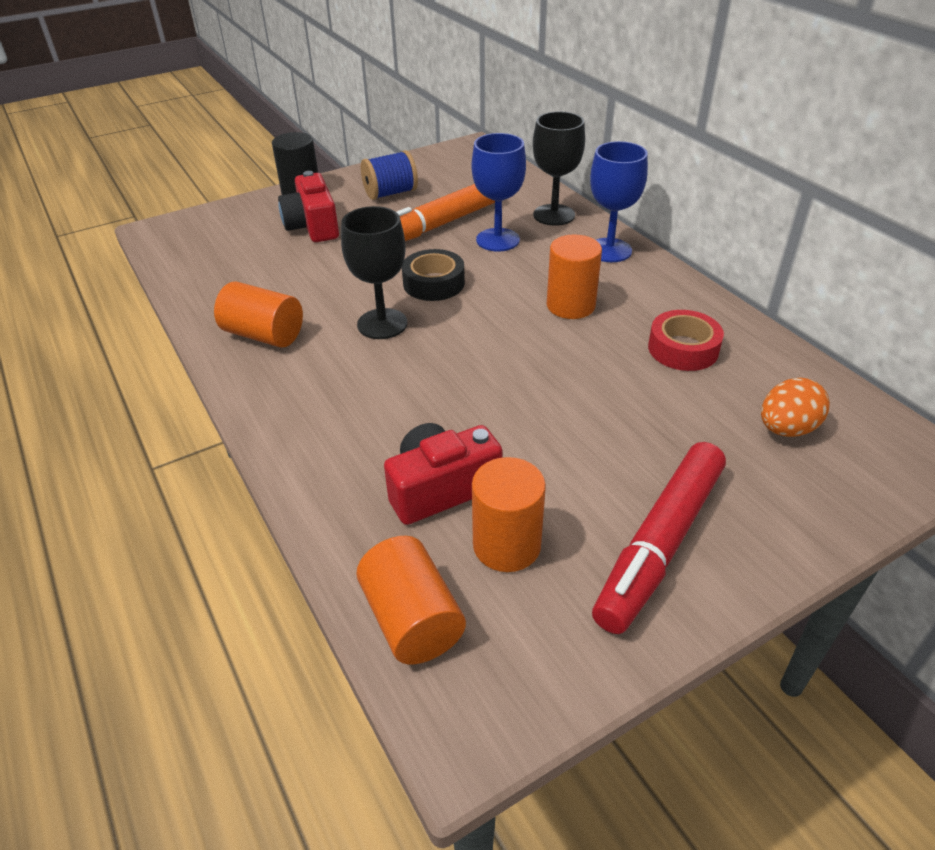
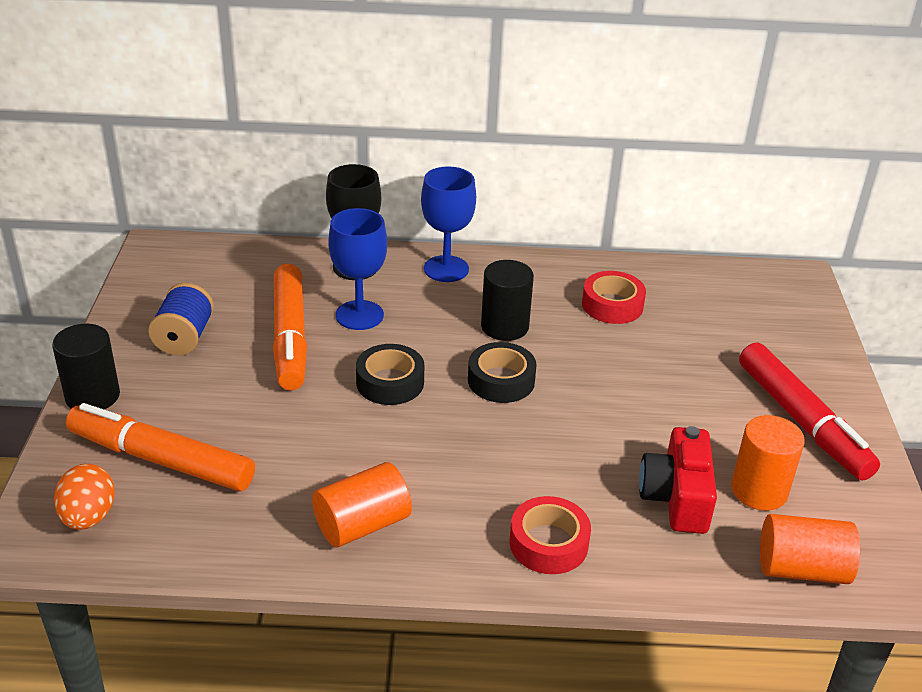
camera: 60 degrees left, 5 degrees down
(263, 237) = (161, 460): none -> orange marker
(313, 226) = (184, 416): red camera -> none
(314, 431) = (548, 543): none -> red tape
(382, 324) = (424, 440): black goblet -> none
(496, 331) = (501, 380): none -> black tape
(570, 305) = (504, 326): orange cylinder -> black cylinder
(786, 429) = (733, 312): orange egg -> orange egg (88, 517)

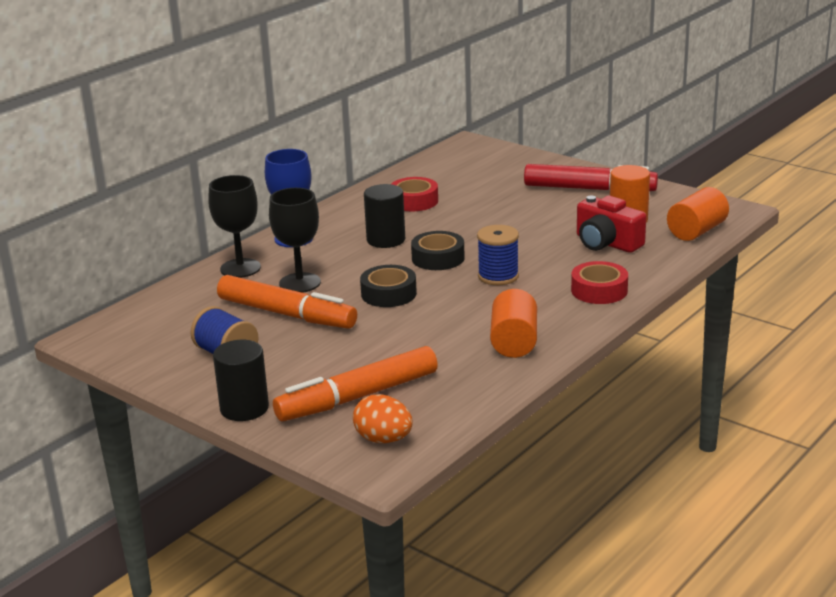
camera: 50 degrees left, 10 degrees down
(359, 315) = (300, 283): blue goblet -> black goblet
(503, 444) = (498, 276): none -> blue spool

